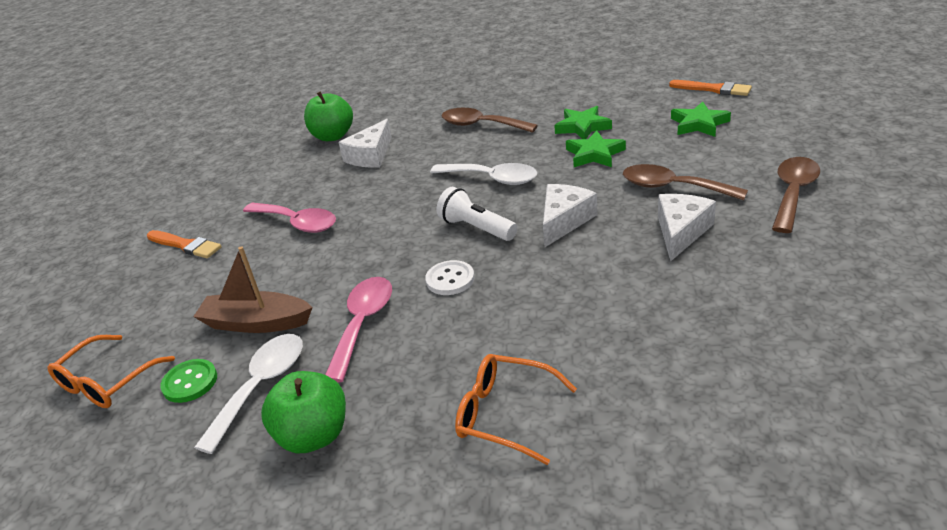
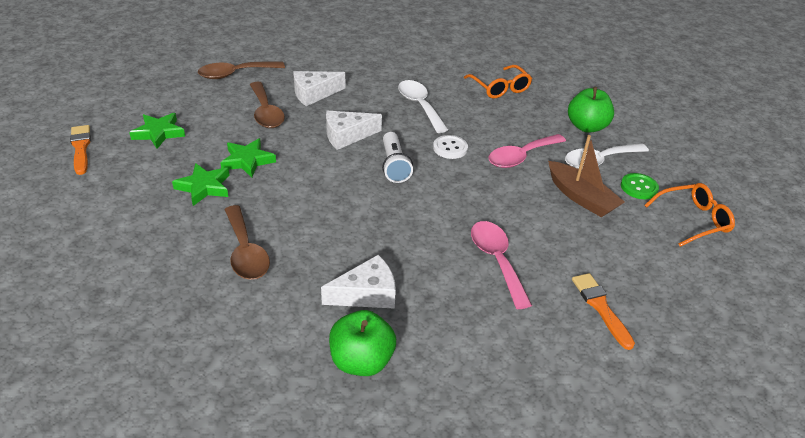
camera: 145 degrees left, 5 degrees up
(492, 179) = (329, 192): white spoon -> white spoon (419, 106)

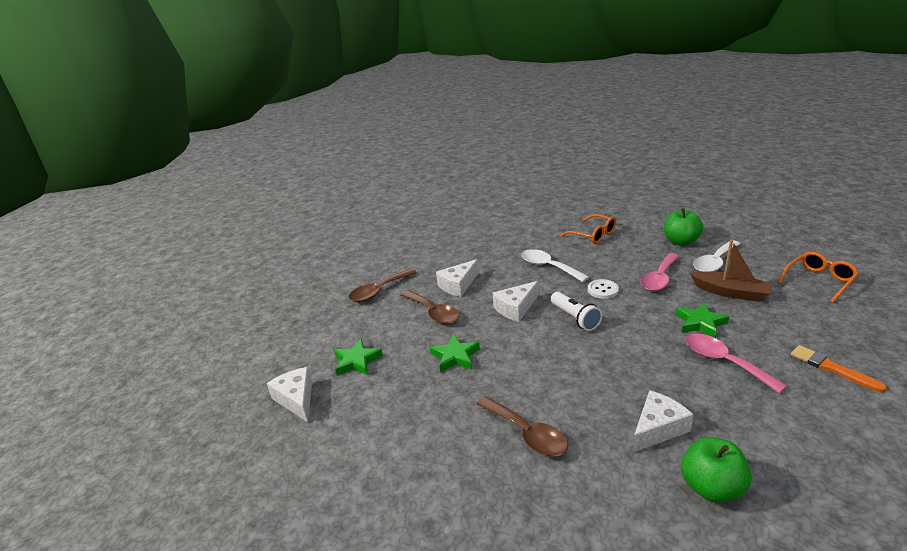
camera: 15 degrees left, 10 degrees down
(81, 148) = (296, 399): orange brush -> white cheese
(204, 187) = (439, 392): green star -> green star (700, 323)
(639, 187) = (760, 271): green button -> none

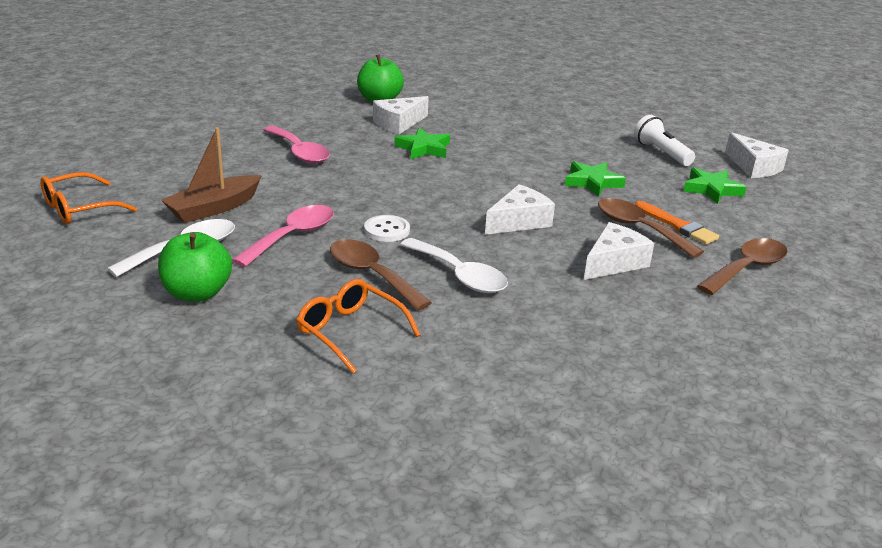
camera: 175 degrees right, 0 degrees up
(527, 434) = (512, 130): brown spoon -> brown spoon (371, 275)
(575, 318) = (440, 202): white flashlight -> white flashlight (661, 153)
(700, 323) = (289, 183): green star -> green star (423, 148)
(731, 292) = (213, 208): brown boat -> brown boat turned 75 degrees counterclockwise
(831, 368) = (202, 140): orange brush -> orange brush (677, 225)

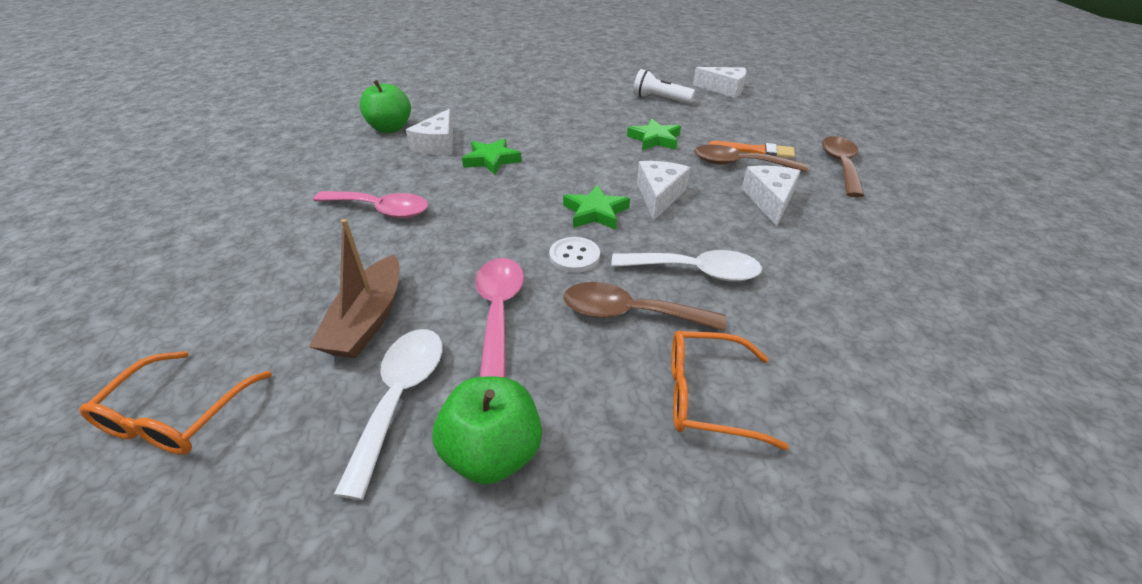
camera: 35 degrees left, 10 degrees up
(711, 189) = (729, 115): green star -> green star (595, 212)

